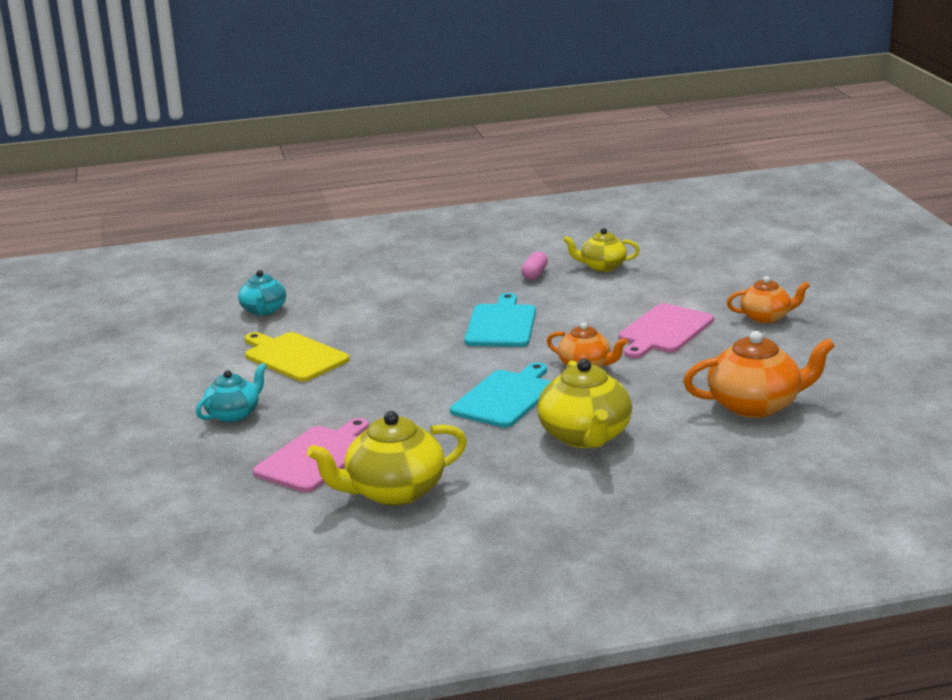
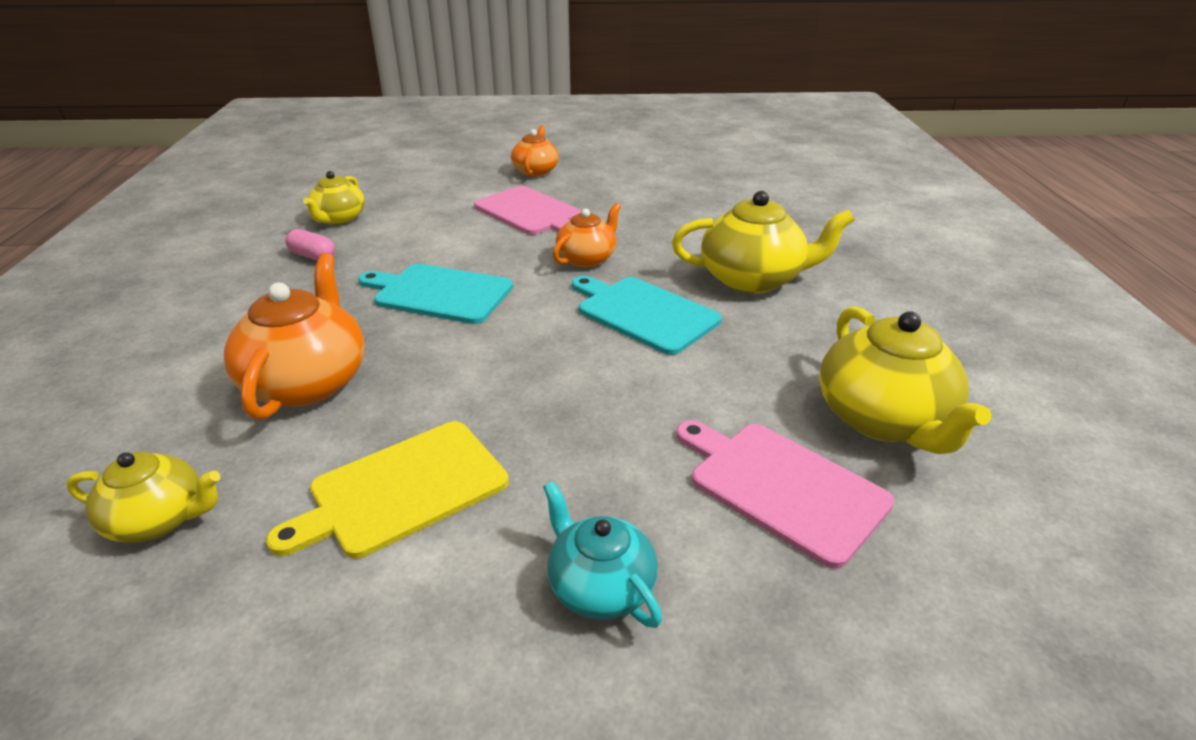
camera: 80 degrees left, 10 degrees up
(263, 310) = (159, 520): turquoise teapot -> yellow teapot
(755, 405) = (708, 200): orange teapot -> orange teapot (308, 382)

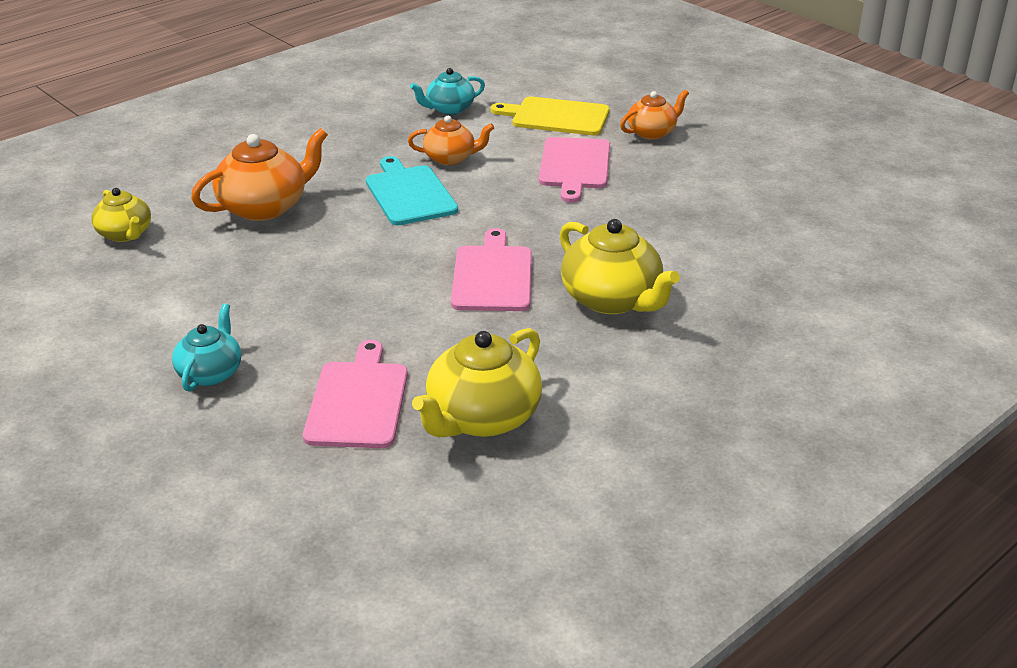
camera: 50 degrees right, 0 degrees up
(313, 256) = (390, 130): pink capsule -> none
(338, 219) = (449, 109): yellow teapot -> turquoise teapot
(402, 489) = (215, 283): yellow cutting board -> yellow cutting board (556, 116)
(587, 259) = (537, 221): orange teapot -> orange teapot (450, 158)
(644, 313) = (493, 276): turquoise cutting board -> pink cutting board

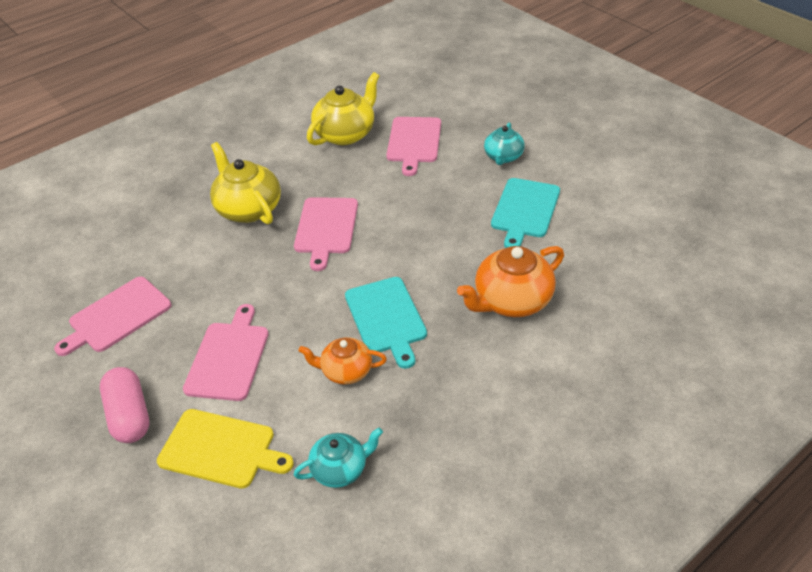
camera: 175 degrees left, 10 degrees up
(125, 234) = (617, 269): yellow teapot -> none
(210, 296) = (524, 210): none -> turquoise cutting board
(652, 132) = (129, 415): orange teapot -> pink capsule
(719, 194) = (116, 316): none -> pink cutting board

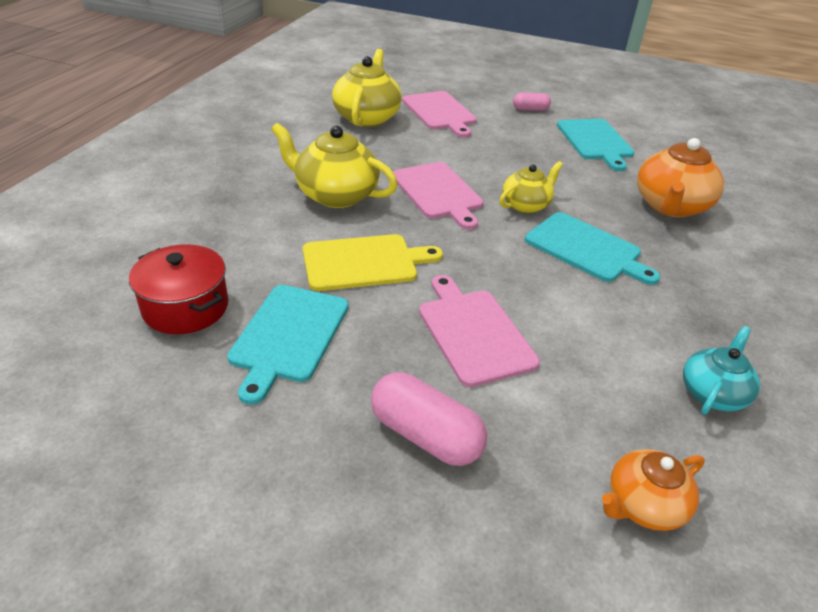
camera: 35 degrees left, 5 degrees down
(79, 274) = (185, 307): none -> red pot
(116, 316) = (288, 336): pink cutting board -> turquoise cutting board
(221, 449) = (575, 426): yellow cutting board -> yellow cutting board (364, 262)
(346, 371) = (606, 304): orange teapot -> orange teapot (643, 505)
(384, 261) = (526, 205): none -> yellow teapot
(503, 157) = (530, 109): turquoise teapot -> pink capsule

